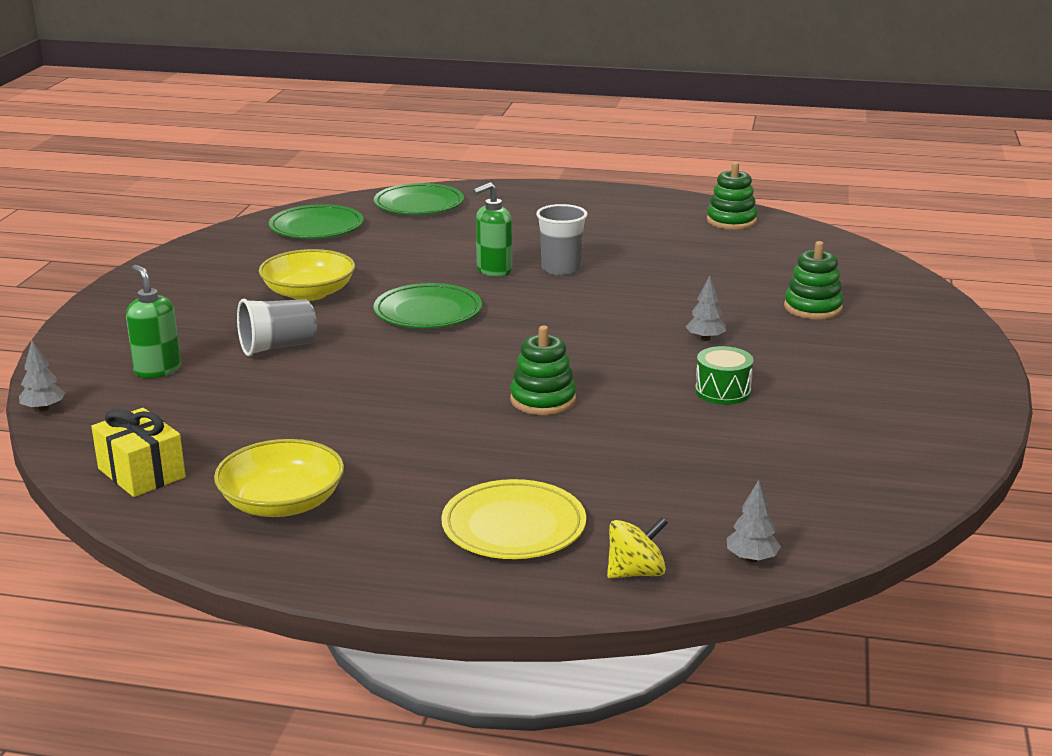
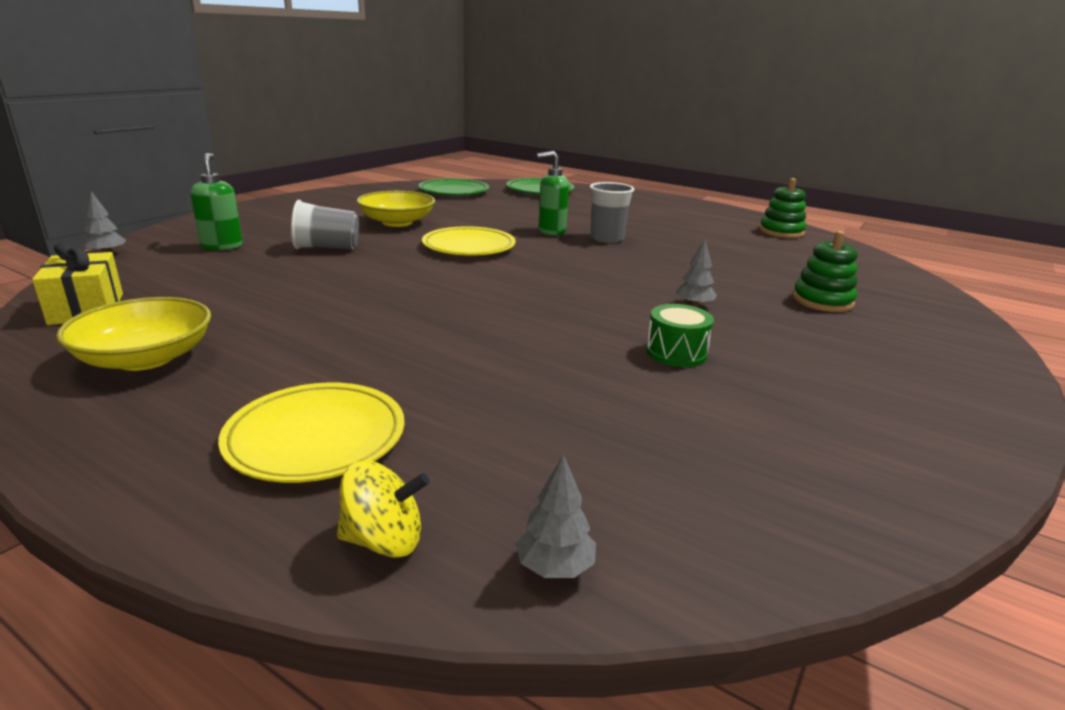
camera: 20 degrees right, 0 degrees up
(428, 312) = (469, 246): green plate -> yellow plate
(543, 400) = (489, 324): green stacking toy -> none

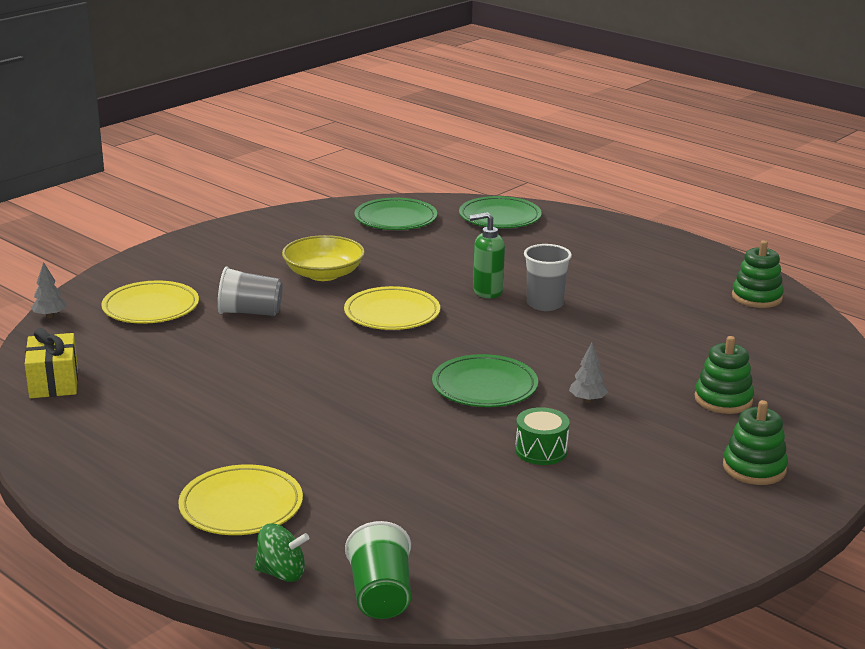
camera: 10 degrees right, 0 degrees up
(146, 358) = (112, 434): yellow bowl -> none
(222, 246) = (151, 307): green soap dispenser -> yellow plate
(384, 540) = (281, 573): yellow spinning top -> green spinning top
(554, 567) = (381, 595): grey tree -> green cup
(583, 298) = (484, 386): none -> green plate
(912, 359) = (754, 468): none -> green stacking toy

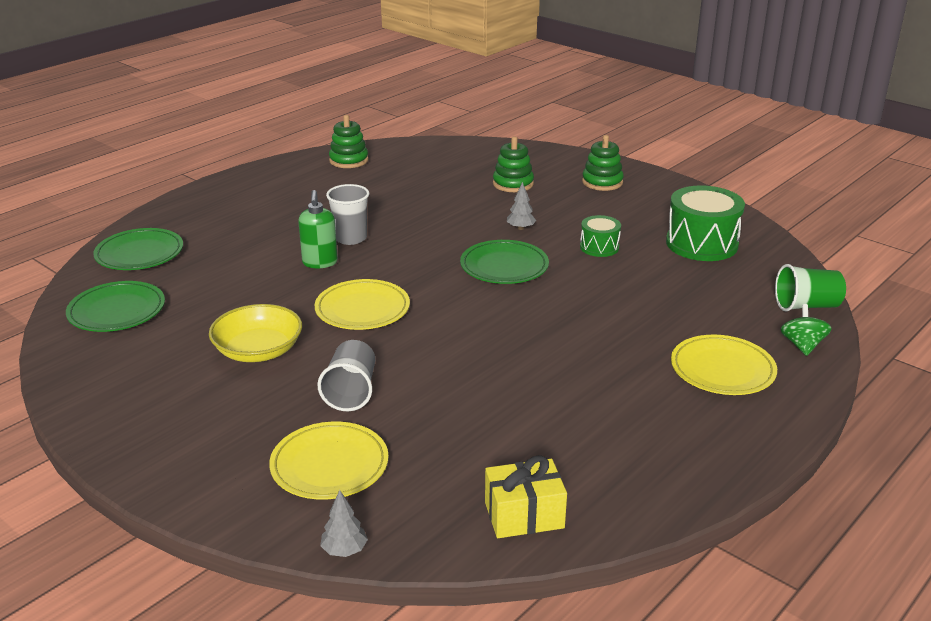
camera: 90 degrees left, 5 degrees up
(561, 532) = (701, 244): none -> green drum

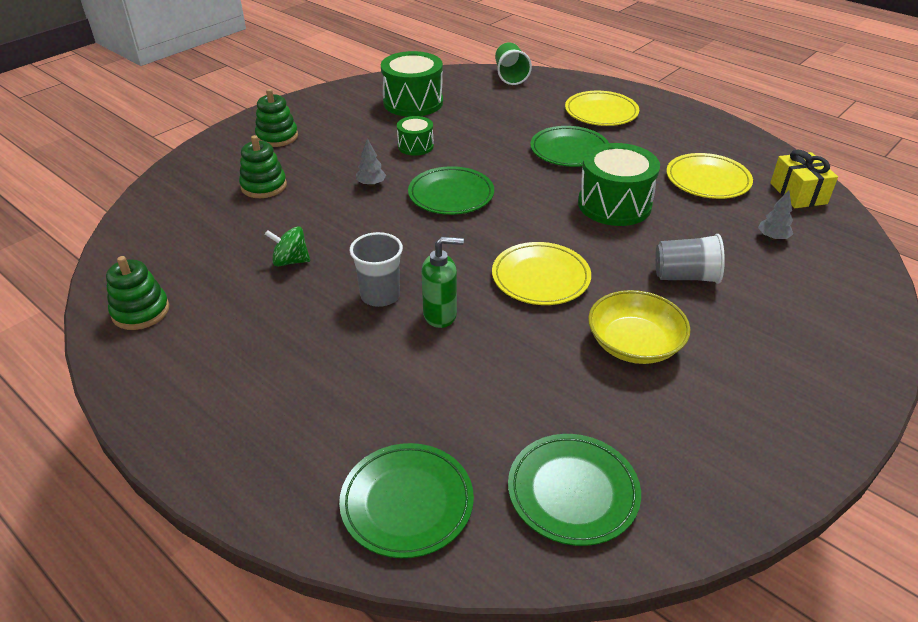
camera: 90 degrees left, 10 degrees up
(329, 465) = (791, 282): yellow plate -> yellow plate (707, 180)
(344, 550) = (880, 268): grey tree -> grey tree (772, 237)
(489, 360) = (614, 204): none -> green drum
(609, 339) = (569, 150): none -> green plate
(802, 345) = (563, 84): green spinning top -> green spinning top (290, 261)

